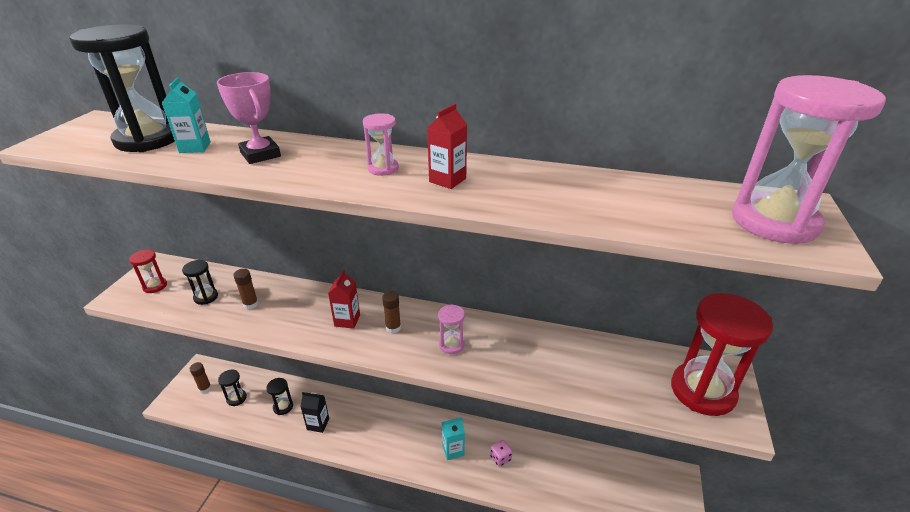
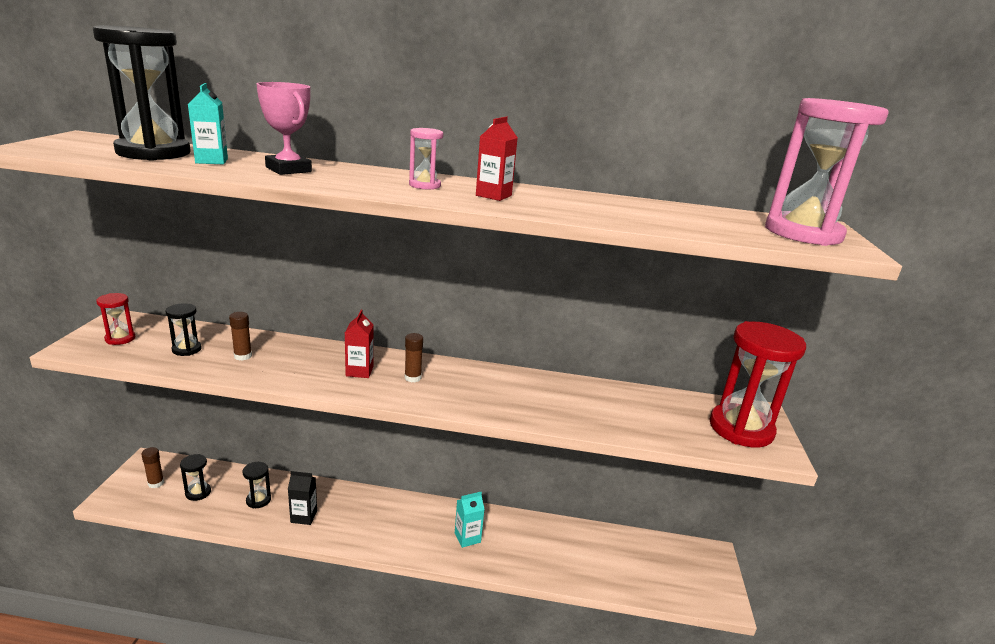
camera: 10 degrees left, 10 degrees down
(451, 345) = (480, 392): pink hourglass -> none
(500, 458) = (522, 543): pink dice -> none

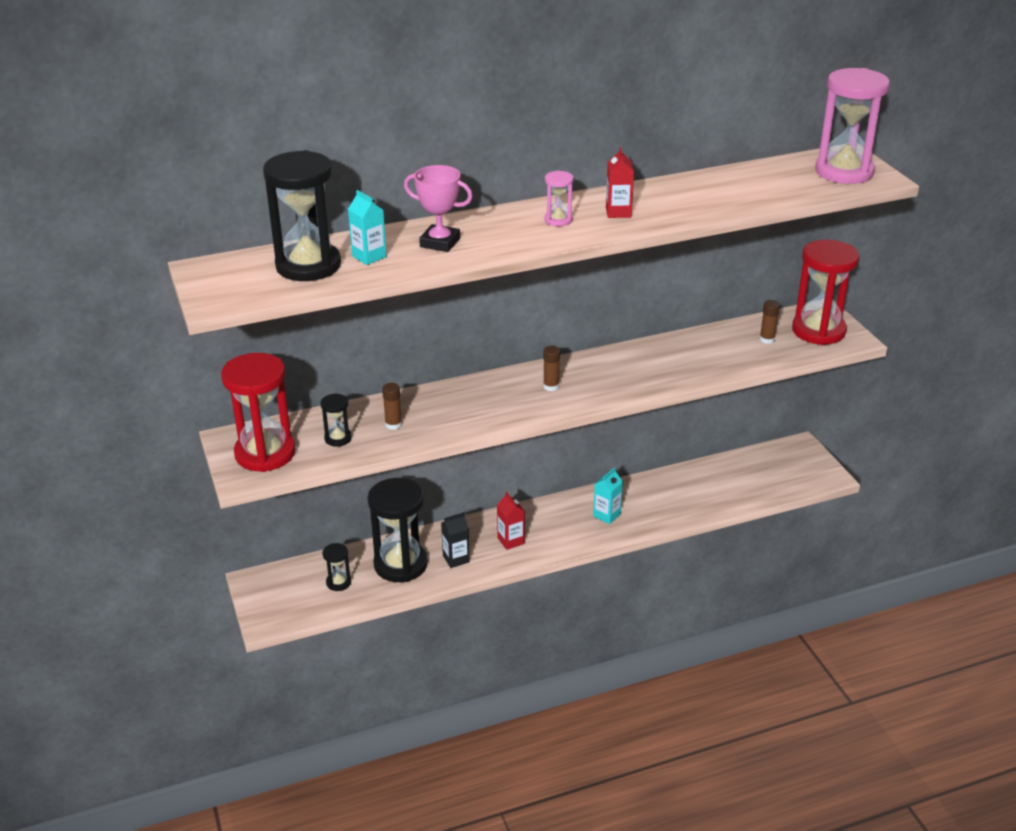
camera: 25 degrees left, 10 degrees up
(120, 338) = (265, 453): red hourglass -> red hourglass, size x2.18
(156, 483) = (288, 592): brown glue stick -> brown glue stick (767, 339)
(258, 500) = (400, 564): black hourglass -> black hourglass, size x2.18
(359, 371) = (503, 398): red carton -> red carton (511, 541)

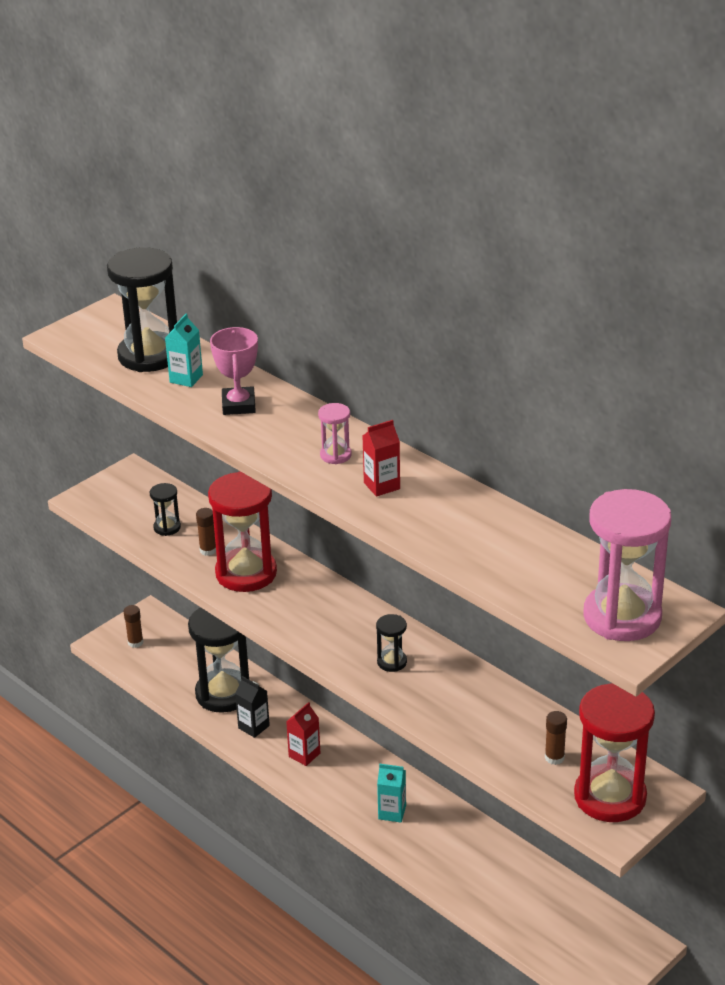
camera: 65 degrees right, 0 degrees up
(265, 453) = (121, 498): red hourglass -> red hourglass (246, 573)
(338, 582) = (176, 665): black hourglass -> black hourglass (392, 662)
(551, 386) = (338, 625): brown glue stick -> brown glue stick (135, 642)

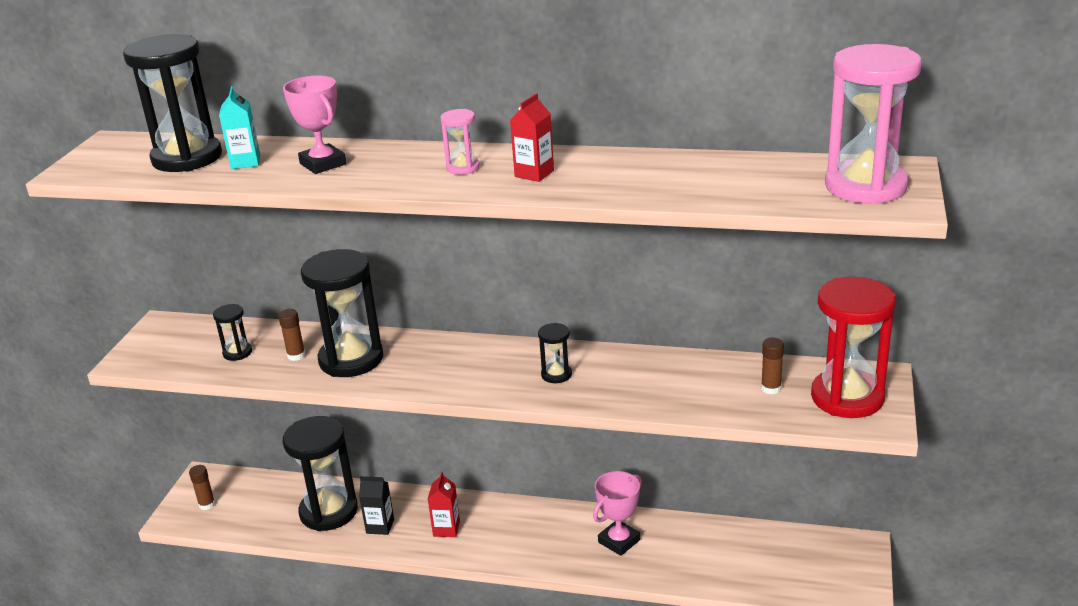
camera: 30 degrees left, 5 degrees down
(246, 573) = (351, 359): red hourglass -> black hourglass
(392, 812) = (564, 540): turquoise carton -> none
(437, 835) = (619, 541): none -> pink trophy

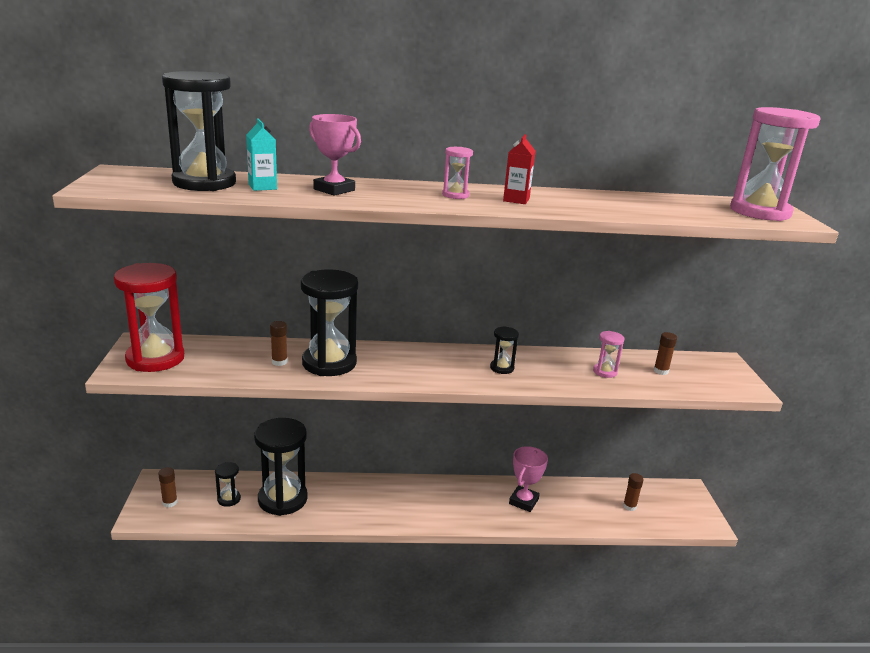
camera: 20 degrees left, 5 degrees down
(237, 353) = (224, 361): black hourglass -> black hourglass (229, 499)
(380, 526) = (331, 507): black carton -> none
(446, 529) = (387, 504): red carton -> none
(690, 386) = (605, 372): none -> pink hourglass
(760, 561) = (629, 506): none -> brown glue stick
(847, 397) = (715, 375): red hourglass -> red hourglass (155, 359)

